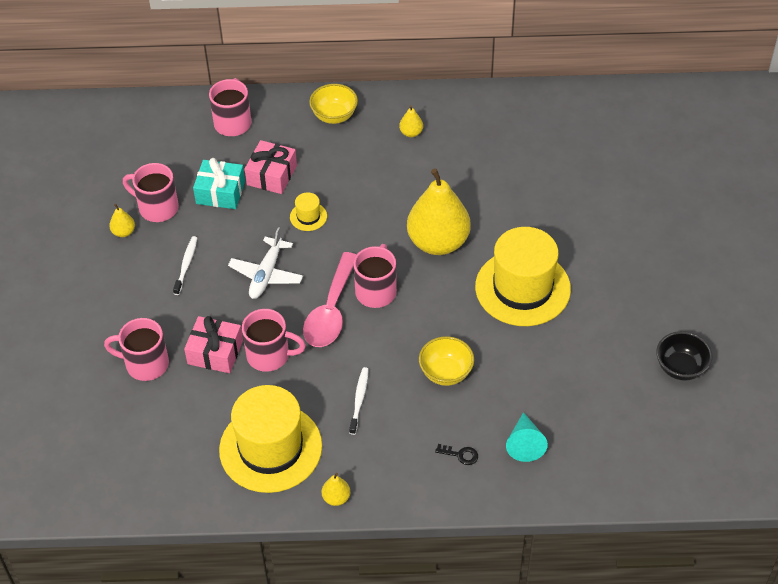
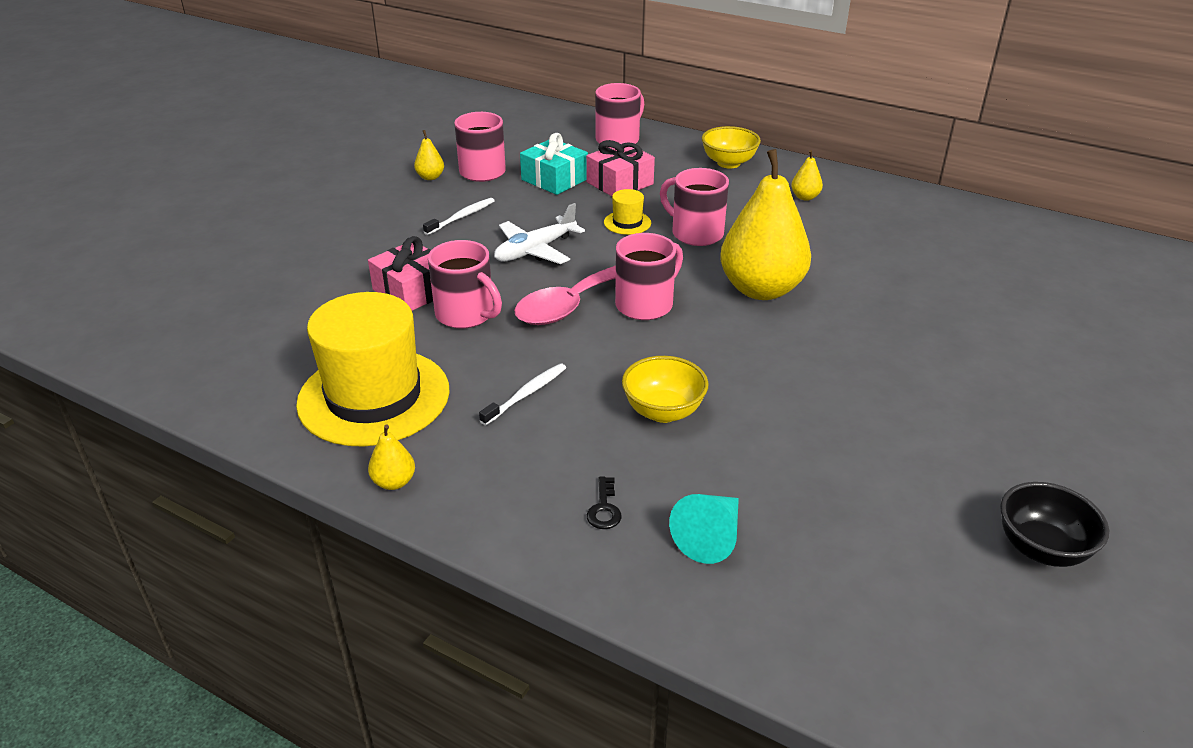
camera: 30 degrees right, 15 degrees down
(145, 364) = (332, 274): pink mug -> pink mug (695, 233)
(460, 455) = (604, 509): black key -> black key turned 45 degrees clockwise
(522, 288) = (841, 367): yellow hat -> none

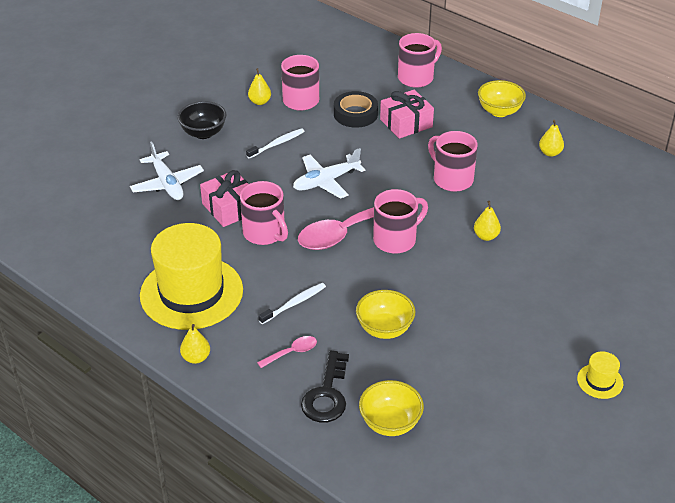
camera: 10 degrees right, 5 degrees up
(320, 272) = (167, 183): none -> white plane
(538, 457) = (292, 352): none -> pink spoon
(554, 179) = (355, 114): turquoise gift -> black tape
(604, 509) = (327, 395): black key -> black key, size x1.96
(627, 223) = (402, 163): yellow hat -> yellow hat (600, 381)
(710, 537) = (390, 423): turquoise cone -> yellow bowl
(761, 289) = (486, 236): yellow pear -> yellow pear, size x0.40
(1041, 549) = (604, 461): black bowl -> black bowl (203, 133)

